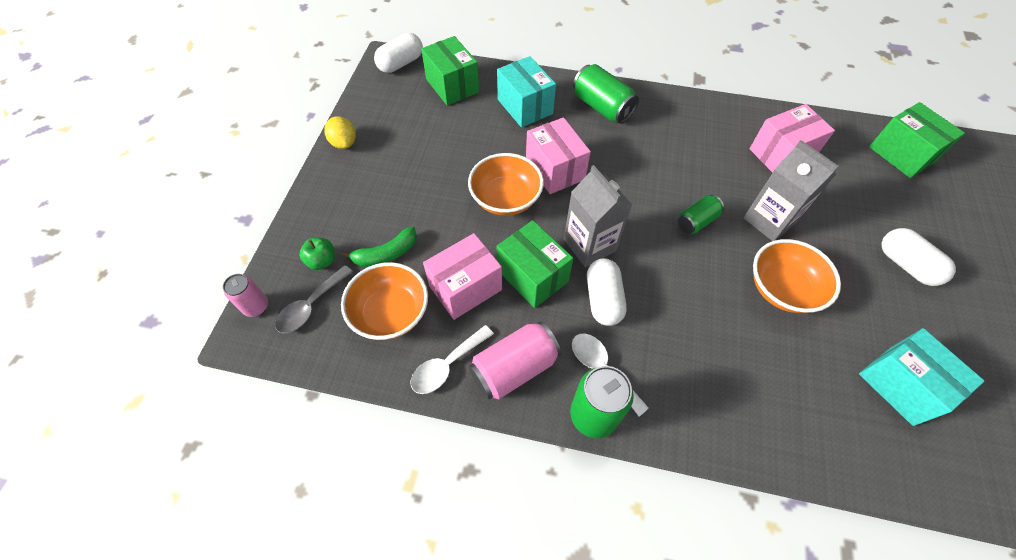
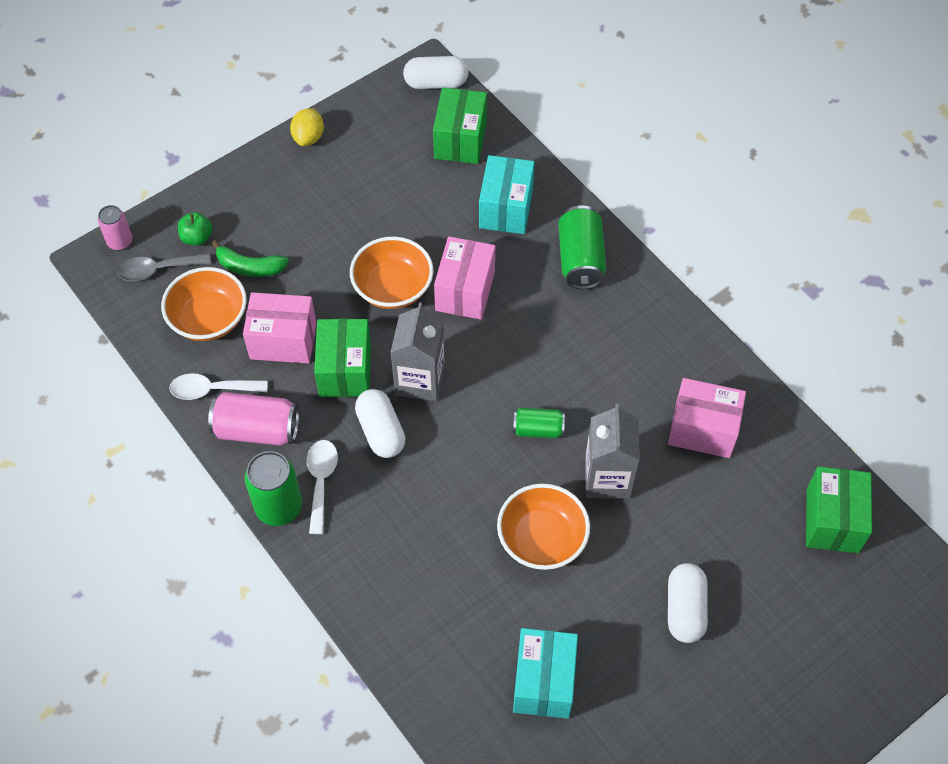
camera: 40 degrees right, 0 degrees up
(603, 299) = (381, 431): white capsule -> white capsule turned 60 degrees counterclockwise

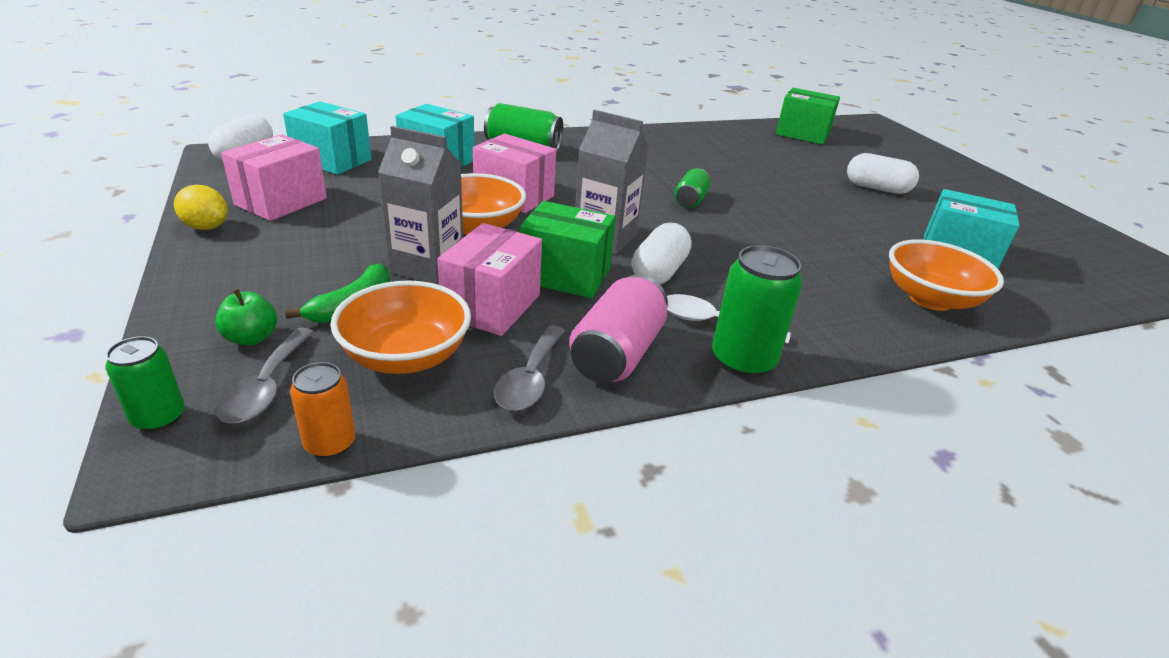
camera: 75 degrees left, 25 degrees down
(120, 242) = (159, 418): pink can -> green can
(125, 320) = (330, 444): none -> orange can
(211, 390) = (530, 379): white spoon -> grey spoon
(381, 431) = (659, 272): white capsule -> white capsule turned 60 degrees counterclockwise
(460, 140) = (332, 160): green box -> turquoise box
(542, 539) = (807, 223): orange bowl -> orange bowl (930, 299)
(607, 478) = (750, 187): grey carton -> grey carton (427, 266)
(702, 430) = (715, 149): pink box -> pink box (281, 202)

